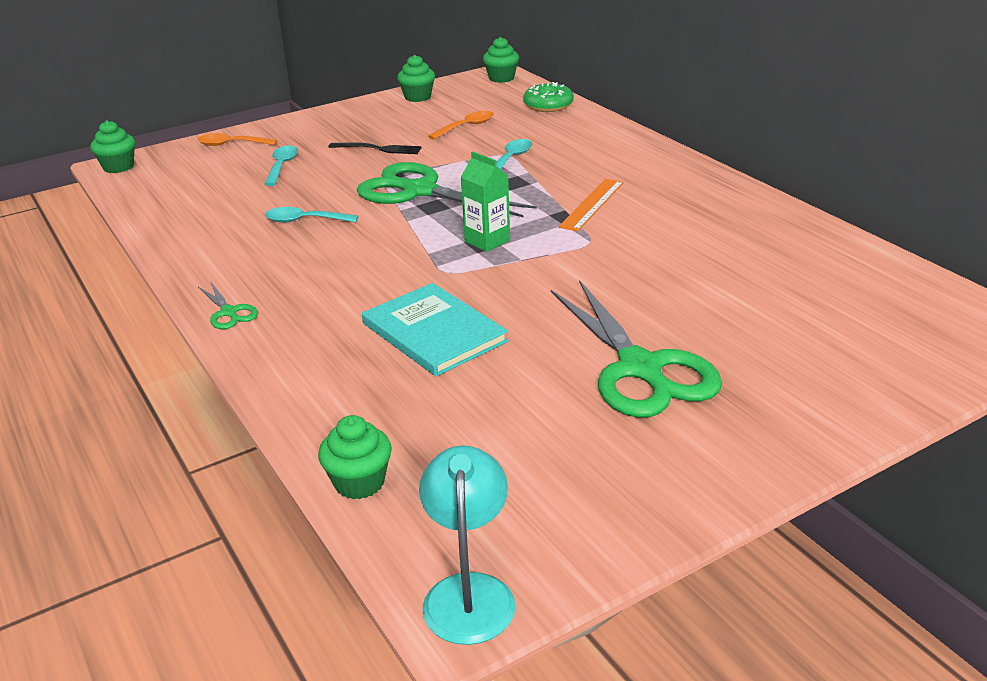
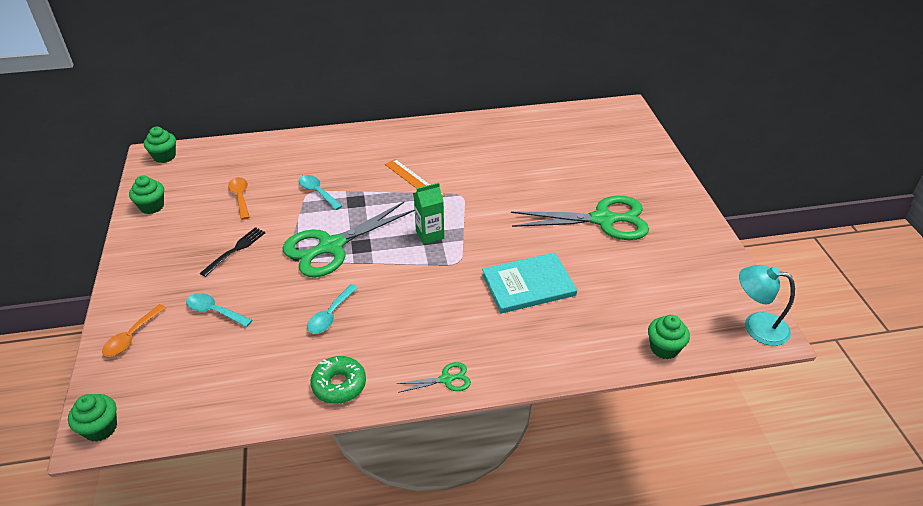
camera: 70 degrees left, 10 degrees up
(548, 105) = (243, 151): green donut -> green donut (339, 385)

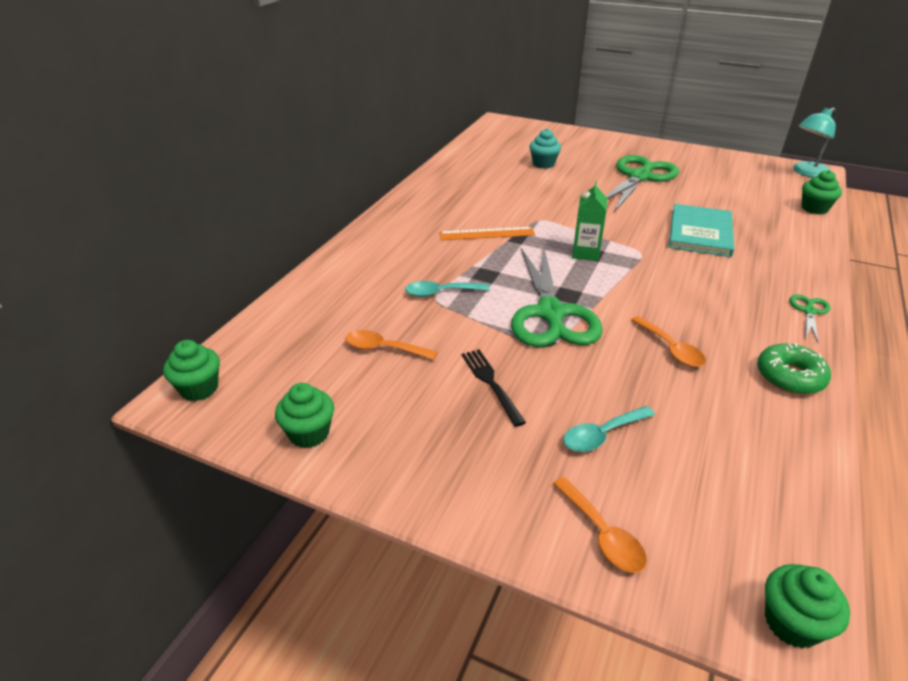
camera: 55 degrees left, 5 degrees down
(330, 315) = (670, 348): turquoise spoon -> orange spoon
(565, 161) = (543, 164): none -> turquoise cupcake

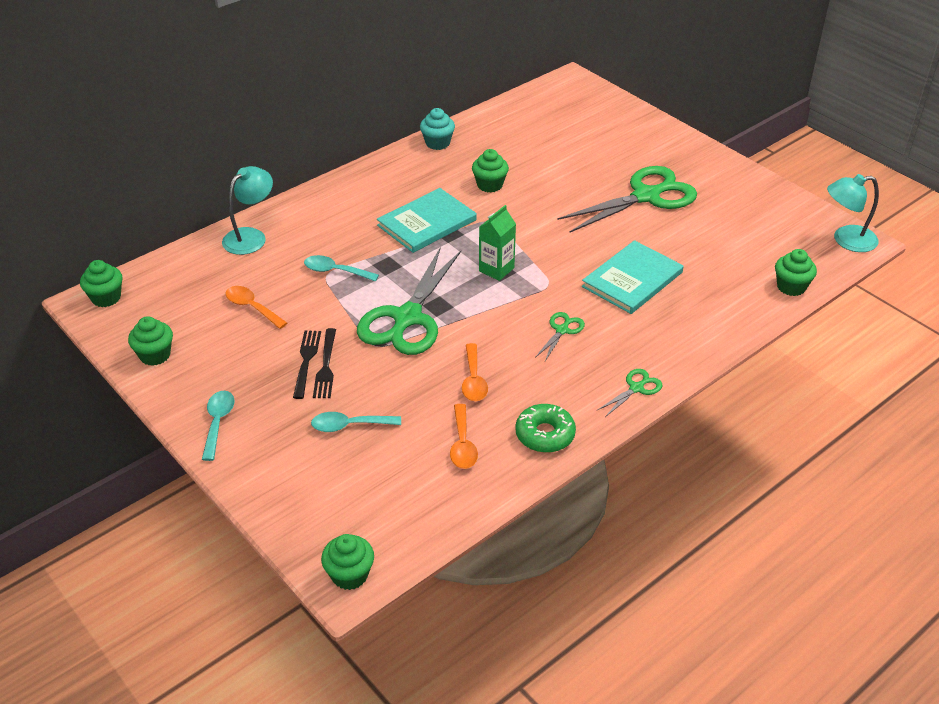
camera: 25 degrees right, 5 degrees up
(326, 285) = (250, 236): none -> turquoise lamp
(452, 487) = (218, 423): none -> turquoise spoon
(487, 234) = (427, 223): orange ruler -> turquoise book
(511, 196) = (489, 185): none -> green cupcake
(516, 382) = (326, 366): none -> black fork
(543, 164) = (561, 152): turquoise cupcake -> turquoise cupcake (437, 143)
(602, 533) = (285, 485): orange spoon -> orange spoon (462, 444)
(694, 284) = (562, 330): none -> green scissors

